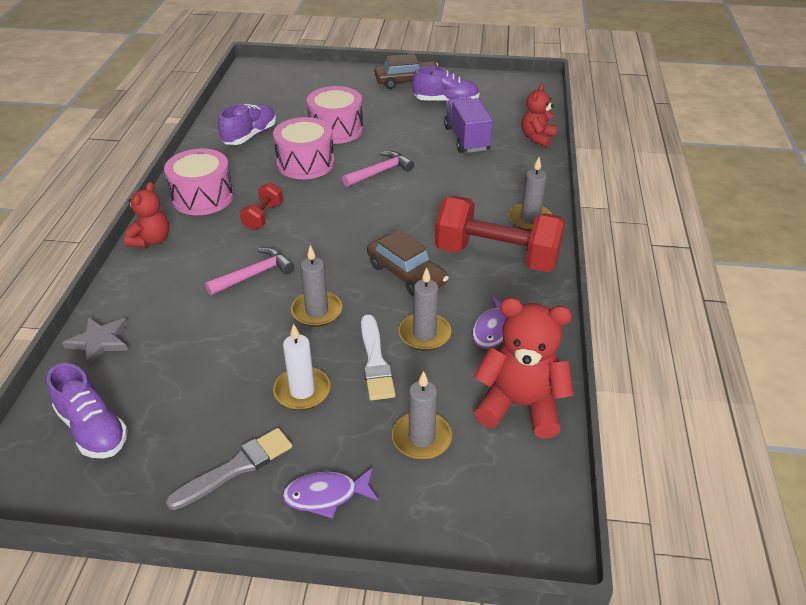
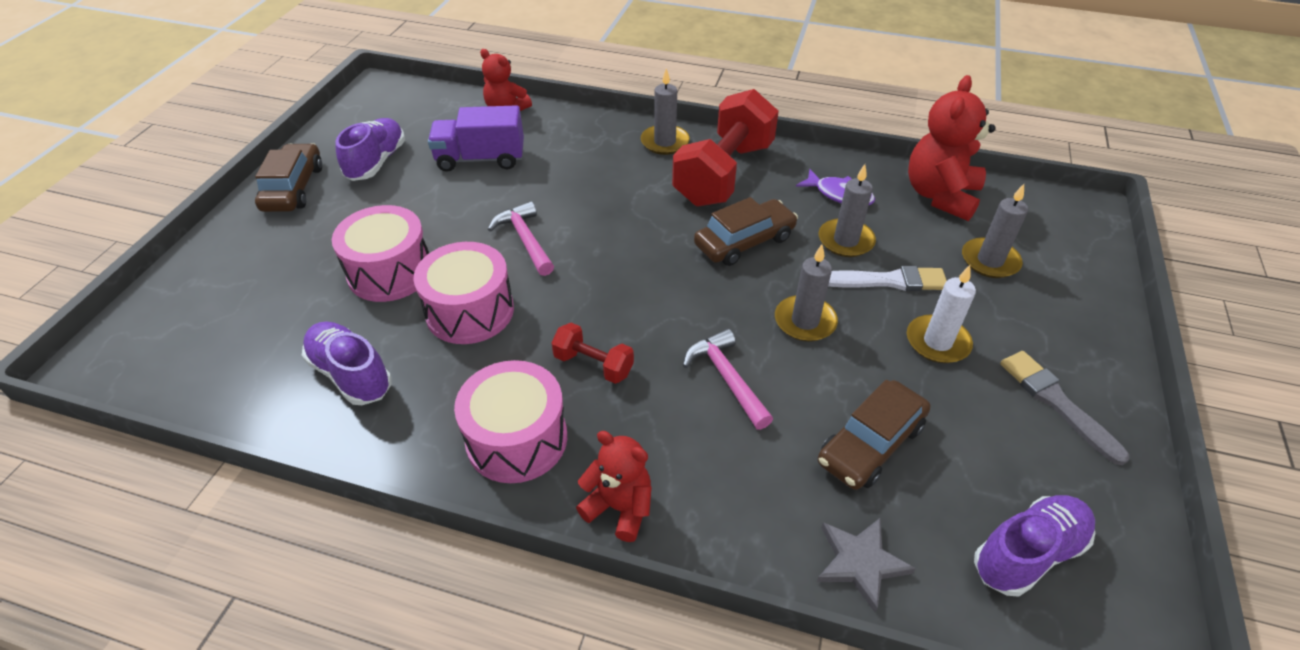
camera: 80 degrees left, 5 degrees up
(194, 347) = (870, 444): none -> brown car
(326, 495) = (1074, 333): purple fish -> none

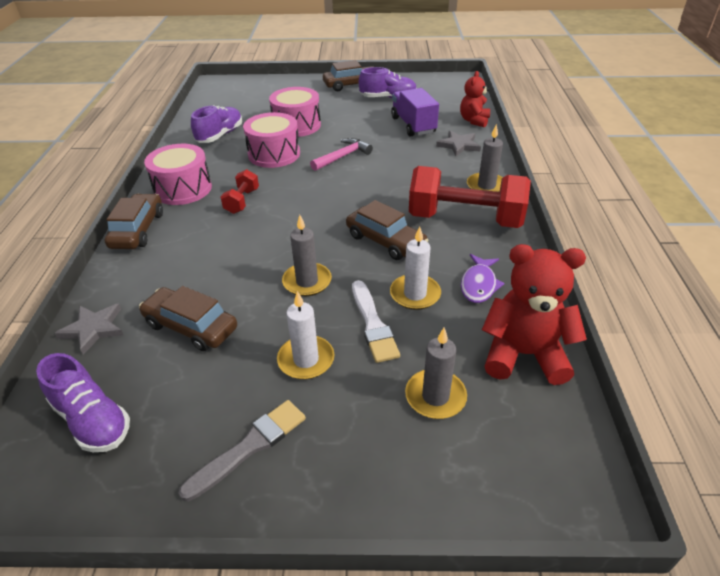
camera: 75 degrees right, 5 degrees down
(561, 137) = (459, 145): none -> grey star
(619, 507) = (138, 230): red teddy bear -> brown car
(726, 378) = (241, 253): pink hammer -> none
(845, 240) = (415, 294): grey candle -> white candle

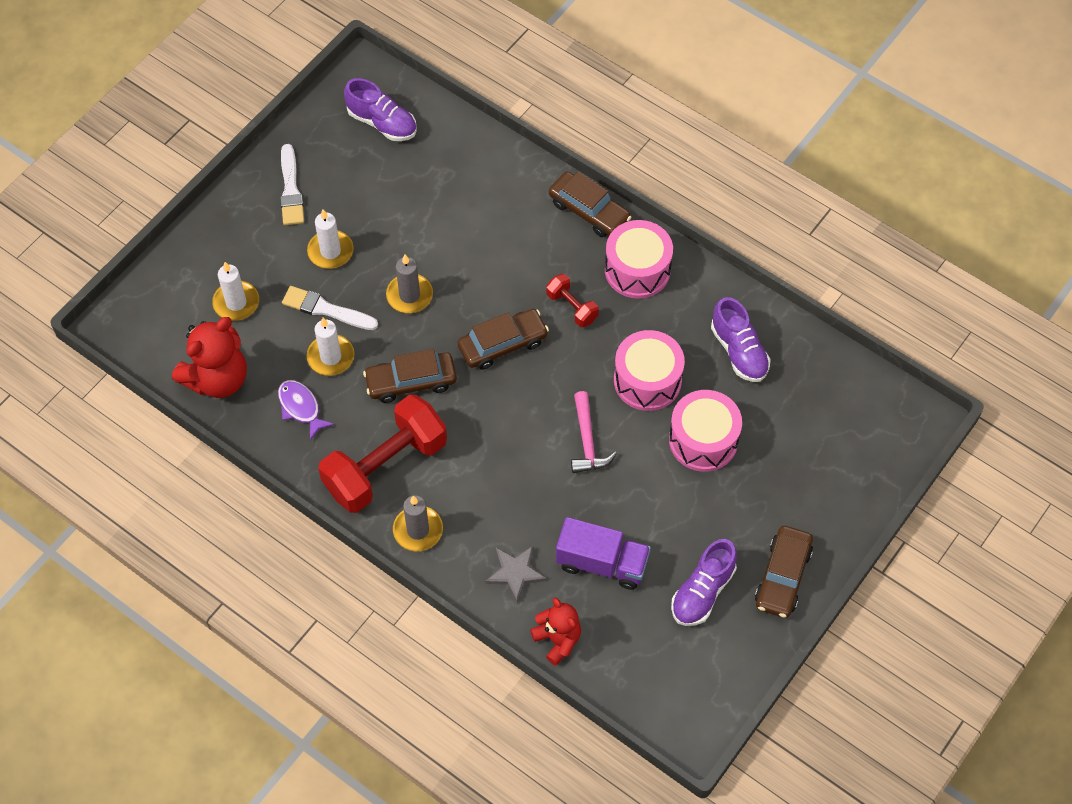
camera: 125 degrees right, 20 degrees up
(92, 420) = (382, 123): purple shoe -> purple shoe turned 135 degrees counterclockwise
(93, 329) = (473, 145): grey star -> none
(191, 326) = (424, 201): brown car -> brown car (503, 344)
(249, 447) = (291, 189): grey brush -> white brush
(435, 396) = (236, 303): grey candle -> white candle

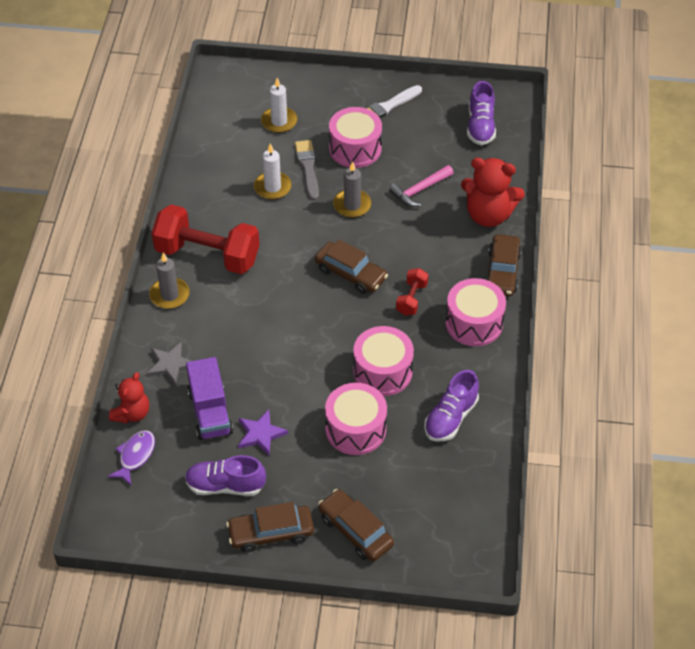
camera: 60 degrees right, 10 degrees down
(217, 379) = (215, 140): red teddy bear -> red teddy bear (488, 215)
(301, 408) = (222, 190): purple fish -> purple fish (135, 456)
(326, 309) = (308, 168): white brush -> grey brush
(330, 251) = (355, 148): white candle -> pink drum
(411, 382) = (283, 238): brown car -> brown car (355, 531)
(587, 441) = (305, 358): pink hammer -> pink hammer (419, 190)
(658, 529) = (260, 434): none -> purple star

